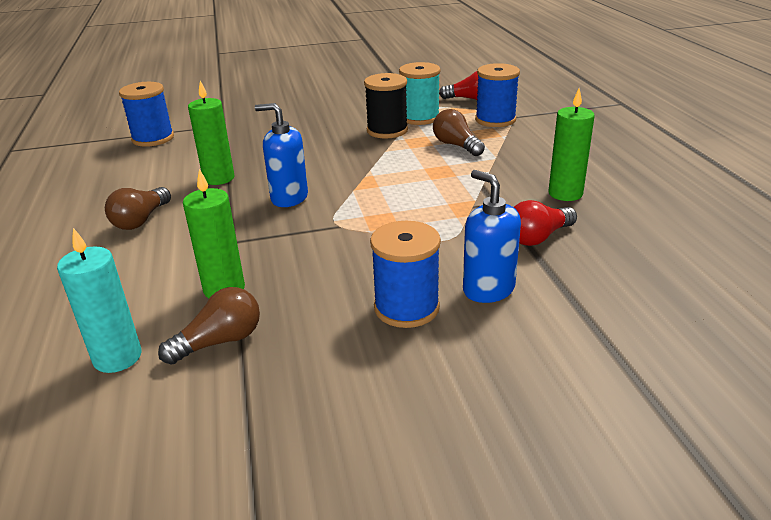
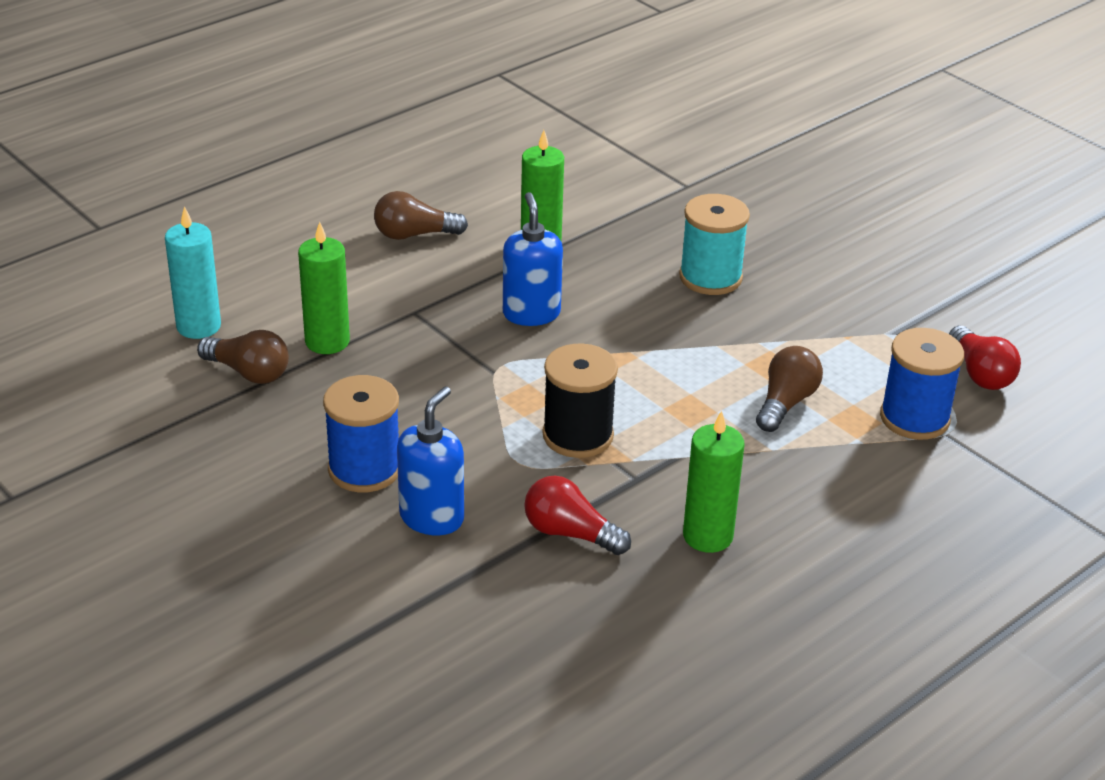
camera: 60 degrees right, 5 degrees up
(153, 138) = (604, 152): blue spool -> none
(387, 130) = (785, 326): black spool -> black spool (578, 435)
(419, 118) = (857, 342): turquoise spool -> turquoise spool (710, 277)

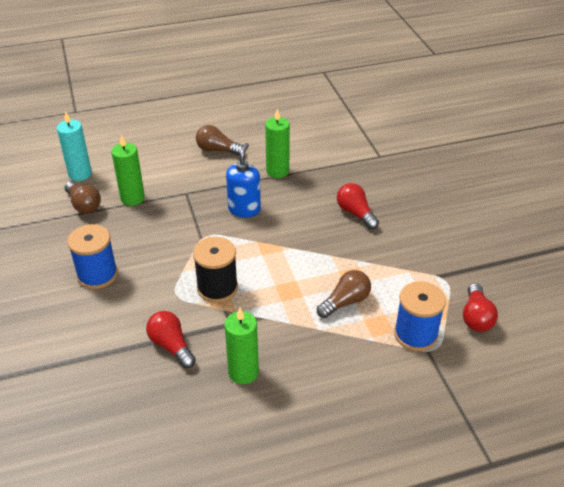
camera: 25 degrees right, 5 degrees up
(432, 517) = (109, 313): blue soap dispenser -> none
(710, 277) = (355, 213): turquoise spool -> red light bulb

